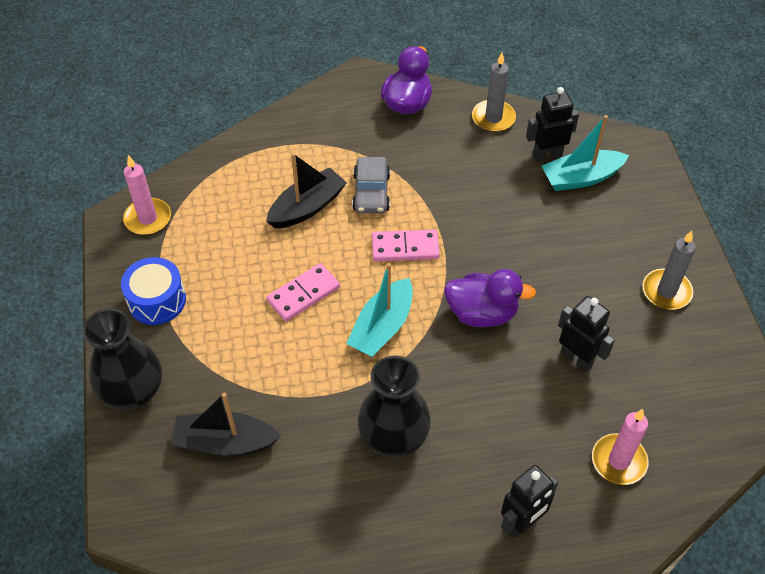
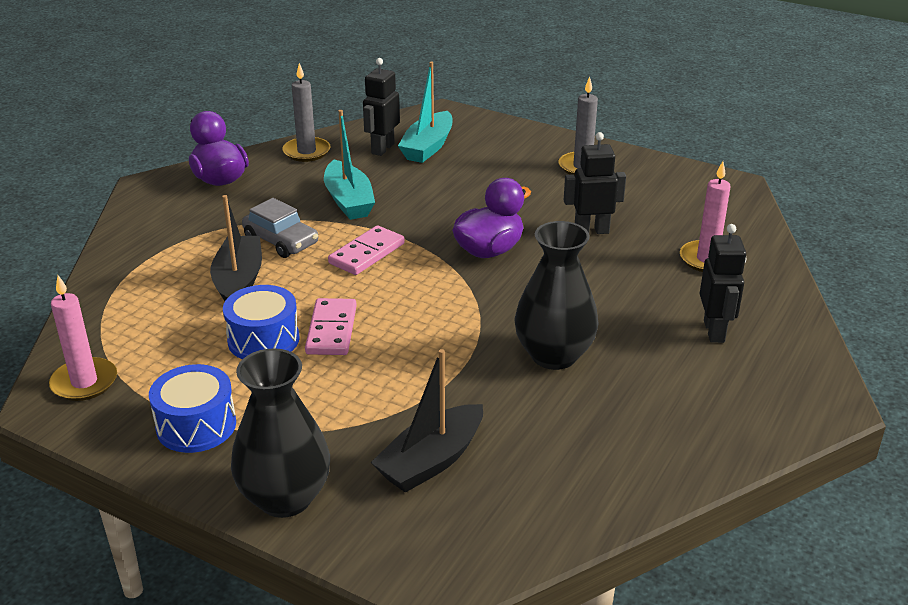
camera: 50 degrees left, 20 degrees down
(261, 268) = (263, 340): none -> blue drum
(382, 327) = (431, 305): turquoise boat -> turquoise boat (348, 201)

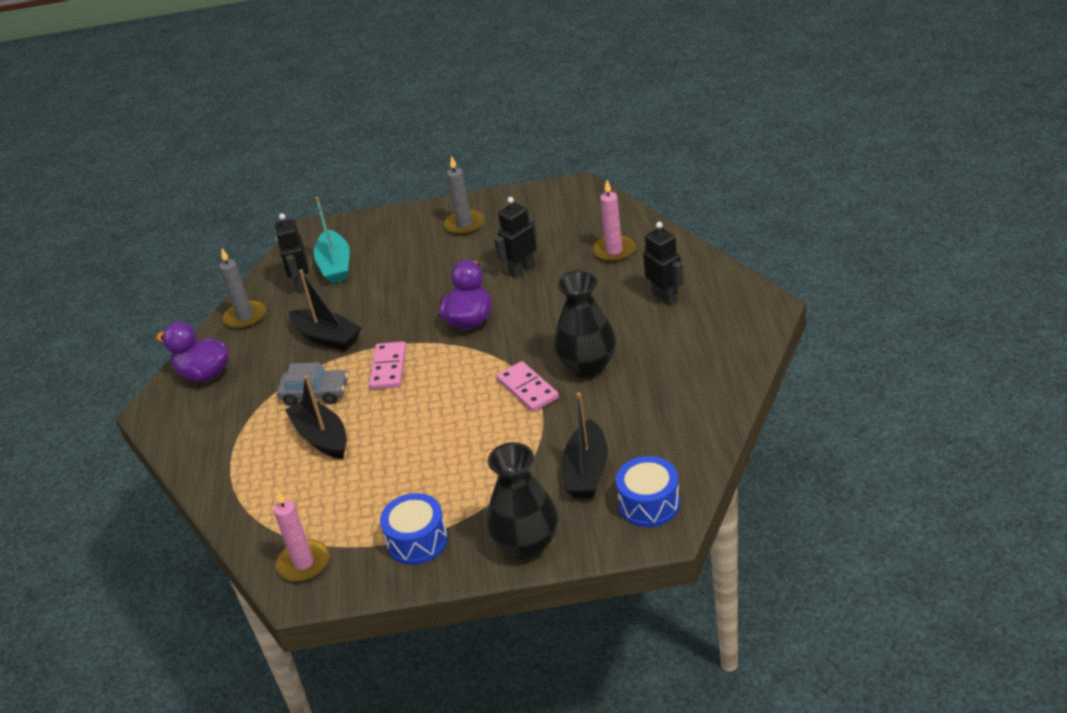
camera: 30 degrees left, 5 degrees up
(263, 340) = (391, 464): blue drum -> blue drum (649, 504)
(331, 330) = (429, 432): pink domino -> pink domino (527, 389)
(348, 201) = (327, 337): turquoise boat -> black boat

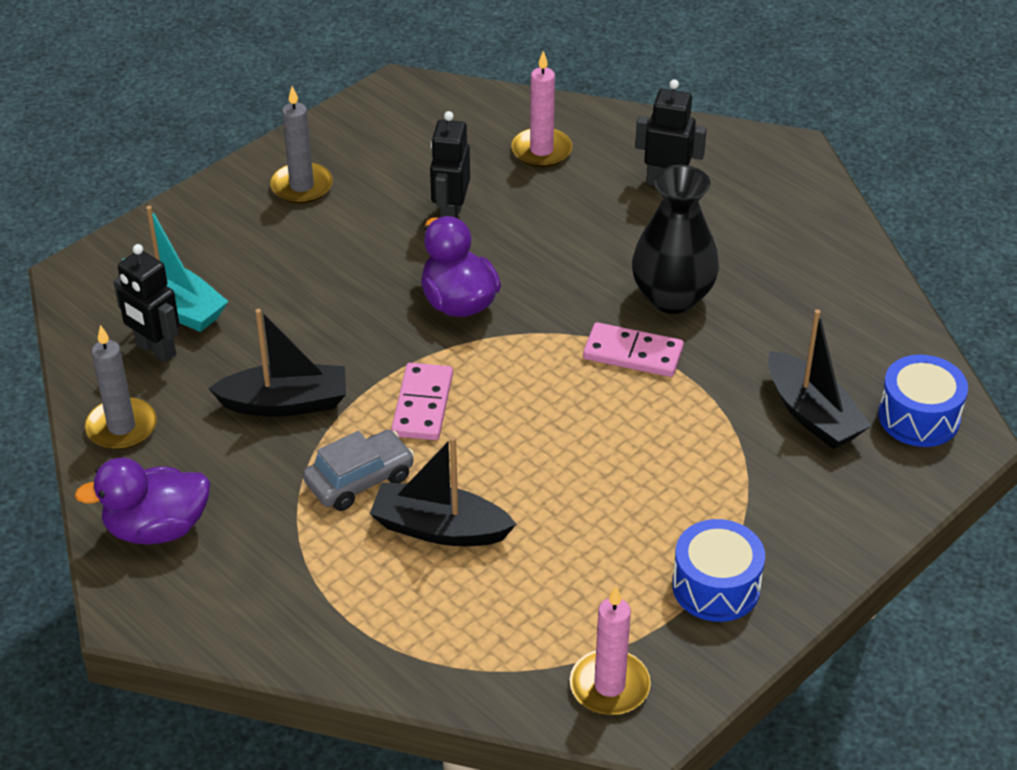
camera: 45 degrees left, 5 degrees up
(388, 368) = (422, 405): pink domino -> pink domino turned 45 degrees clockwise
(527, 544) = (844, 525): black vase -> none

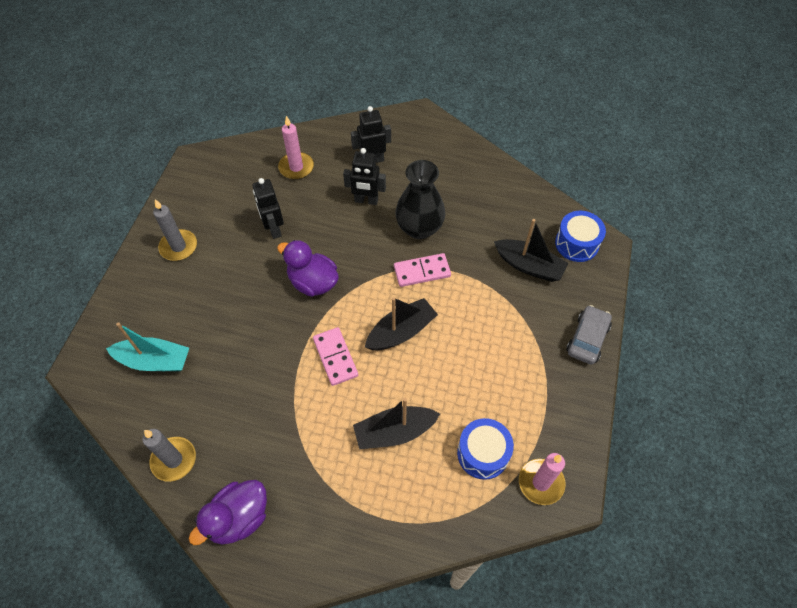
camera: 30 degrees left, 15 degrees up
(155, 350) = (161, 396): black robot -> black robot (366, 200)
(285, 403) = (259, 394): black boat -> black boat (401, 332)
(359, 480) = (332, 423): grey car -> grey car (587, 339)
(716, 587) = (551, 392): blue drum -> blue drum (483, 453)

